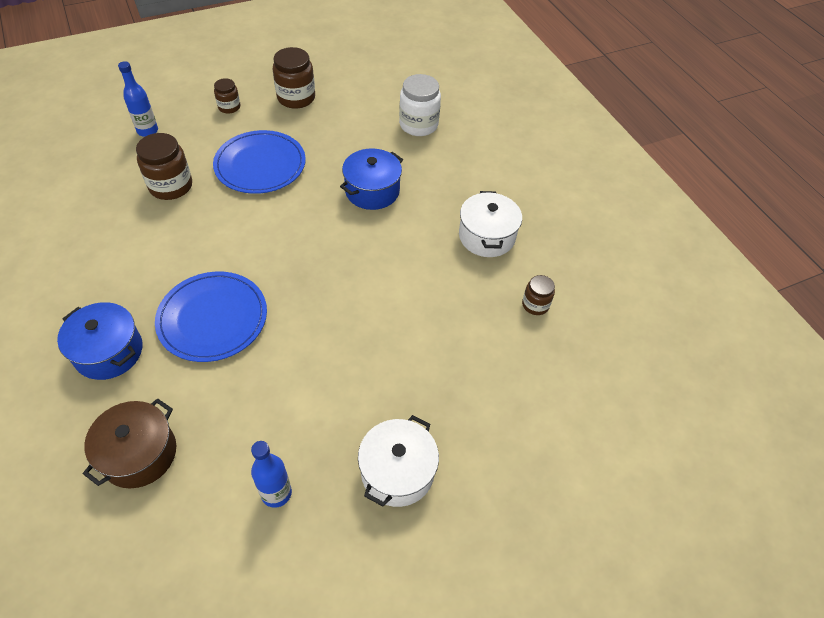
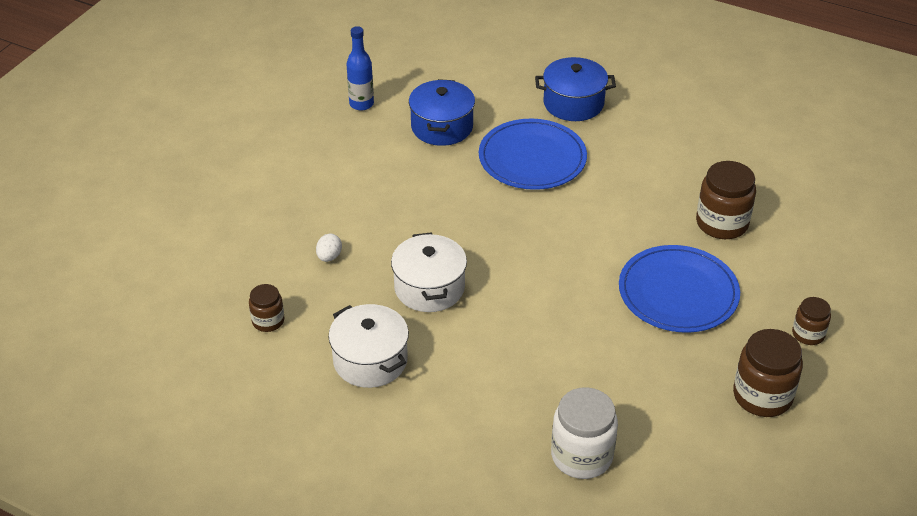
camera: 145 degrees right, 10 degrees down
(139, 454) = (472, 76): brown pot -> none
(147, 131) = (833, 256): blue bottle -> none
(372, 191) = (536, 336): blue pot -> blue pot (442, 127)
(397, 471) = (290, 152): white pot -> white pot (429, 288)
(452, 330) = (329, 257): none -> white egg

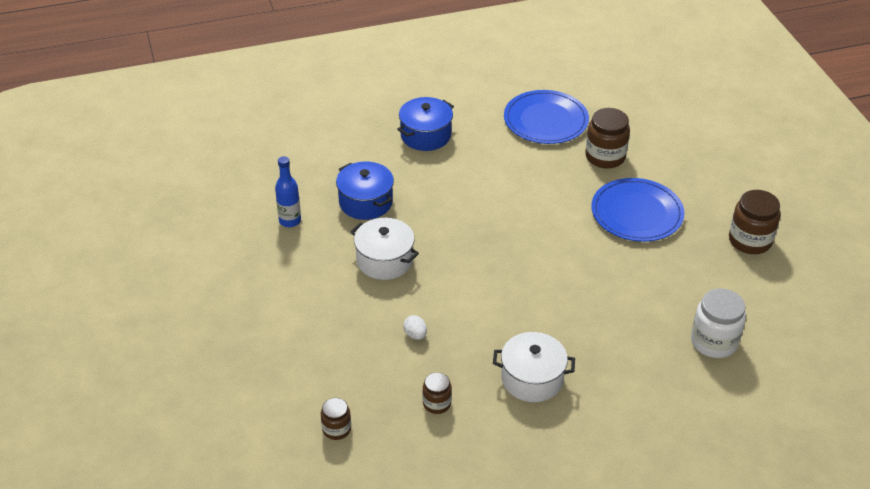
camera: 45 degrees left, 0 degrees up
(429, 288) = (503, 309): white pot -> white pot (384, 260)
(532, 158) = (449, 186): blue plate -> blue plate (545, 120)
(808, 334) = (726, 190): brown jar -> brown jar (336, 429)

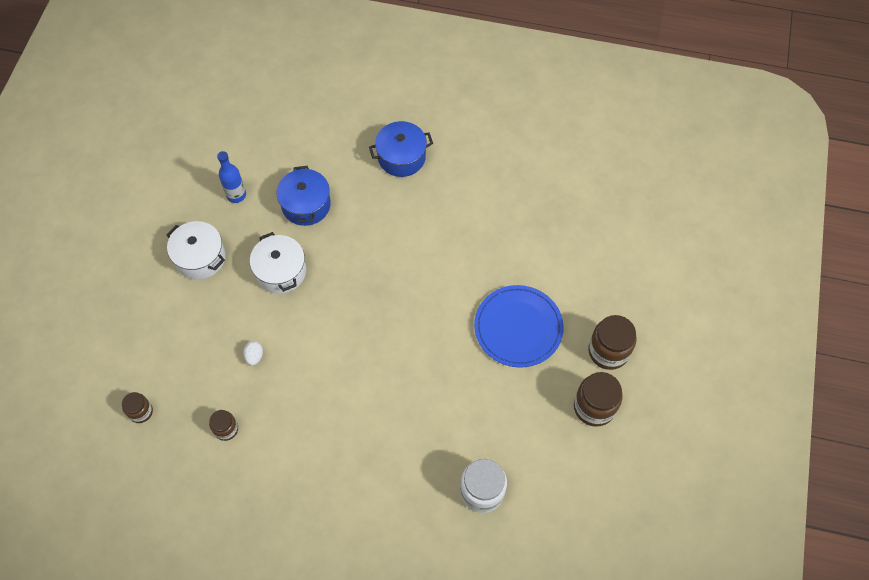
camera: 30 degrees right, 20 degrees up
(532, 379) = (312, 446): white pot -> white pot (200, 258)
(545, 120) = (514, 188): blue plate -> none
(605, 157) = (536, 253): brown jar -> brown jar (608, 351)

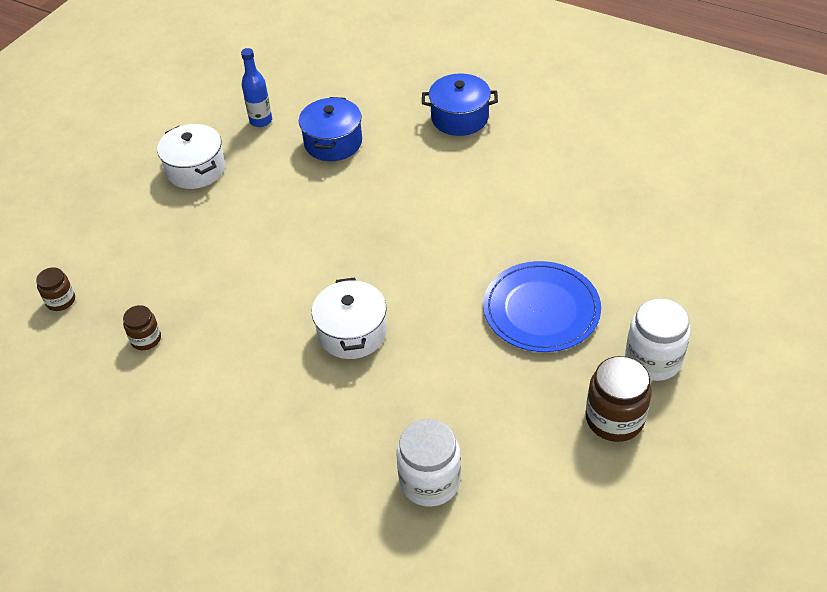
camera: 20 degrees right, 15 degrees down
(254, 356) = (211, 273): white egg -> none
(281, 271) = (278, 198): white pot -> white pot (352, 332)
(608, 351) = (653, 360): brown jar -> white jar

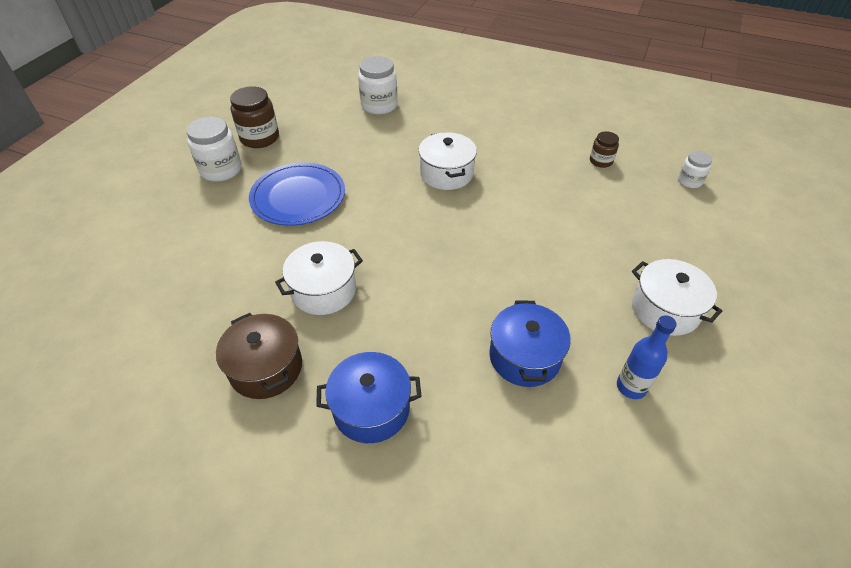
camera: 170 degrees right, 0 degrees up
(61, 300) = (689, 181): brown jar -> white jar
(502, 201) = (323, 290): none -> white pot
(544, 145) = (266, 368): none -> brown pot

